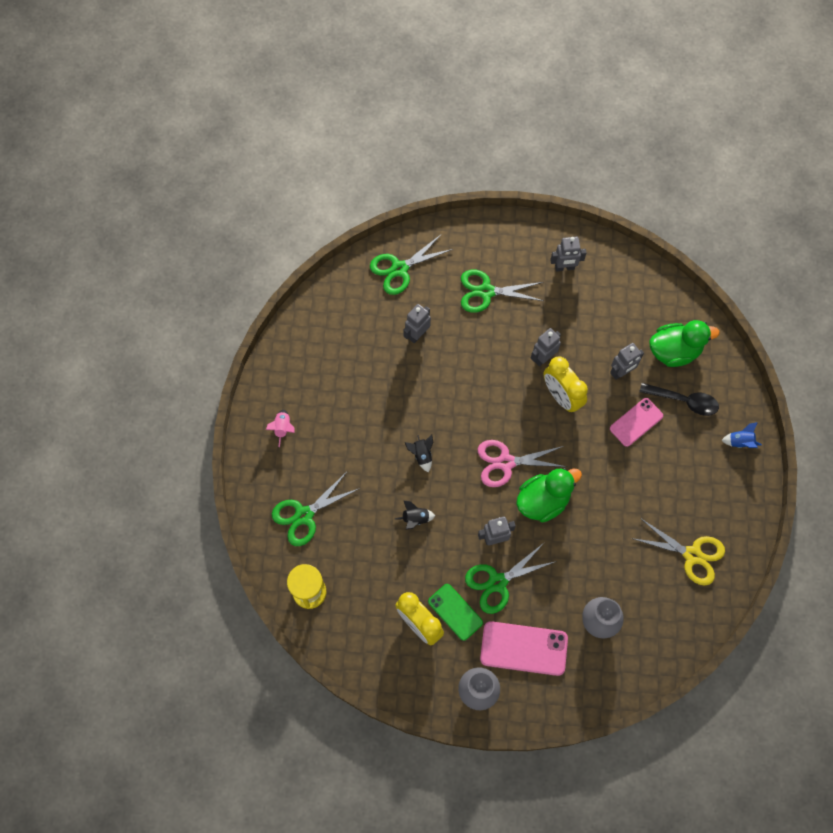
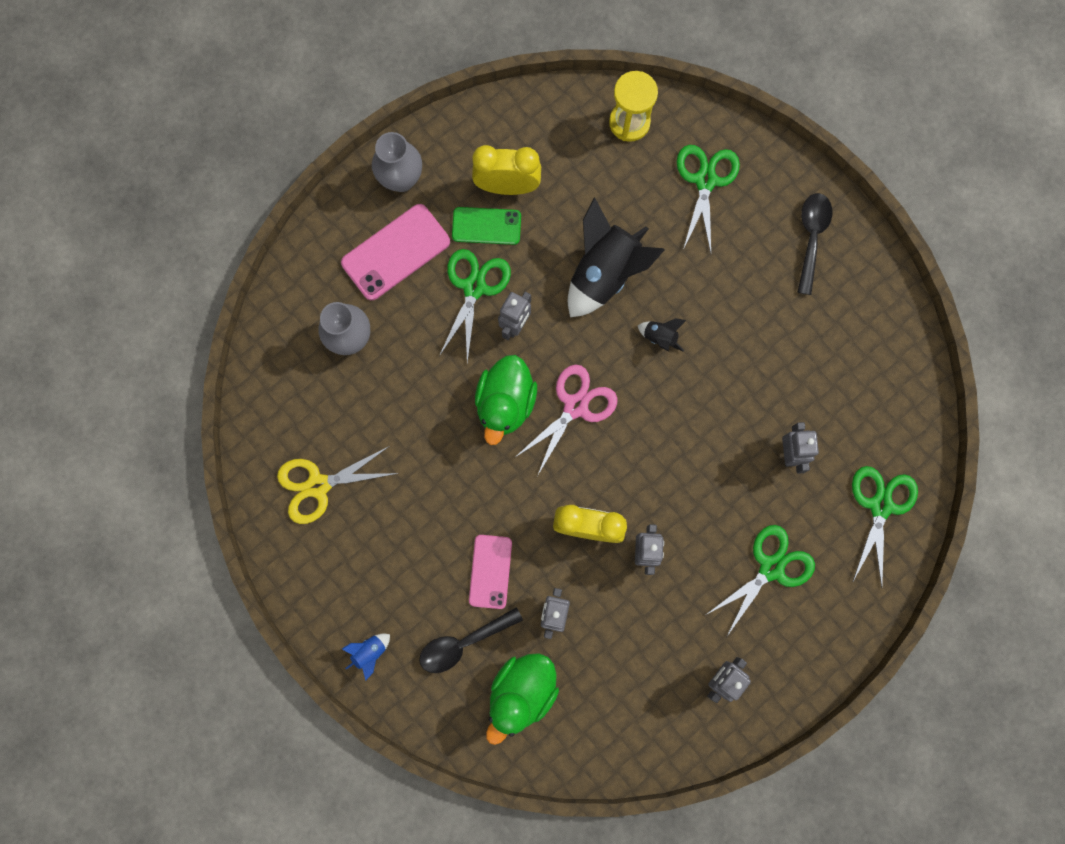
camera: 135 degrees right, 10 degrees up
(283, 428) = (811, 237): pink rocket -> black spoon
(415, 519) = (604, 273): black rocket -> black rocket, size x2.32

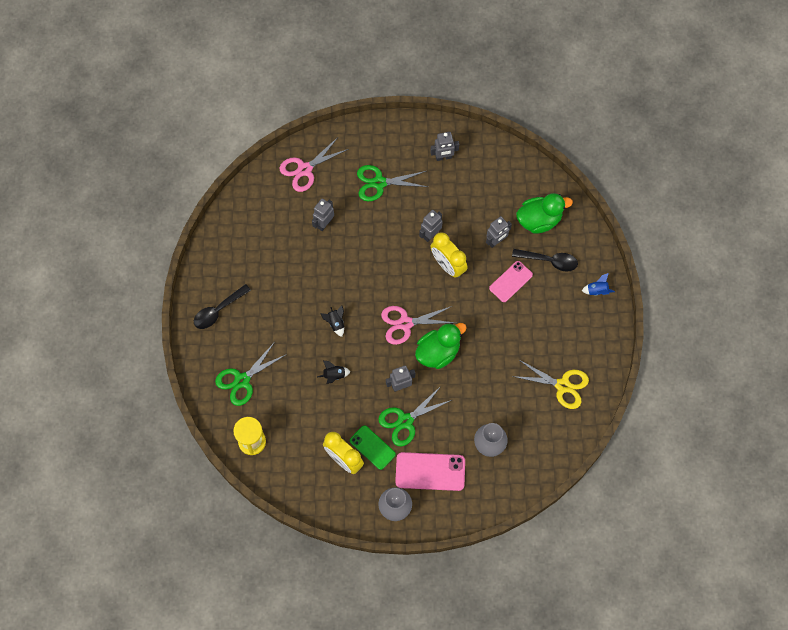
camera: 140 degrees left, 10 degrees down
(604, 273) = (334, 375): black rocket -> black rocket, size x0.43
(881, 506) = (304, 169): green scissors -> pink scissors

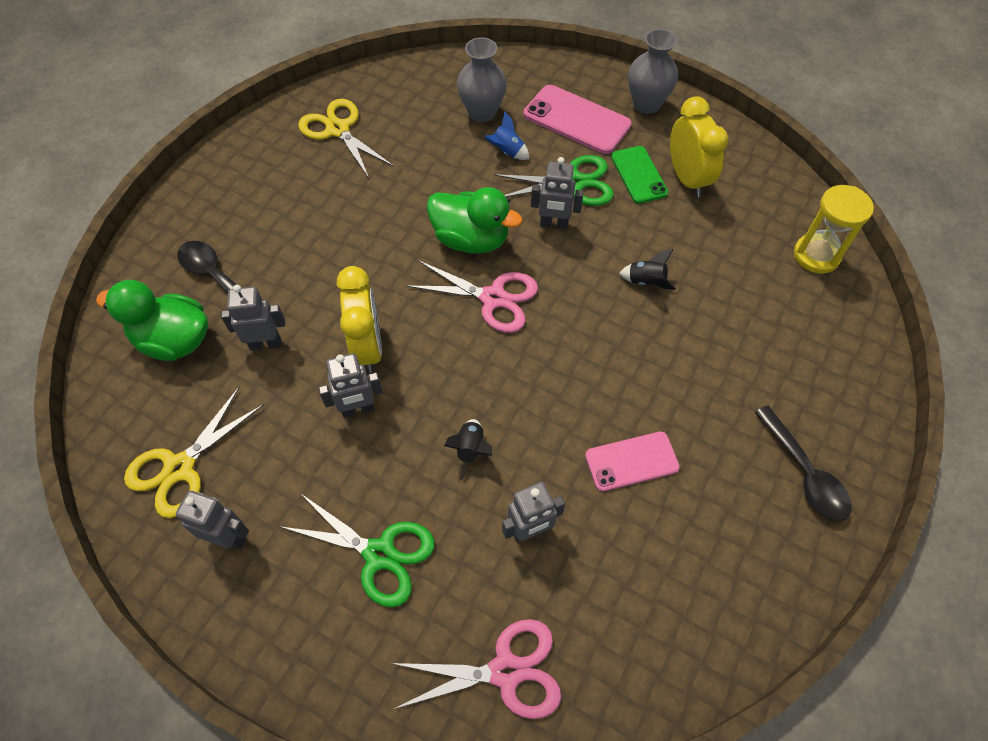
camera: 150 degrees left, 10 degrees down
(218, 310) = (804, 473): black spoon -> black spoon turned 75 degrees clockwise
(242, 380) = (801, 342): green scissors -> none
(335, 323) = (603, 352): black rocket -> black rocket (470, 449)
(438, 352) = (471, 239): green duck -> green duck turned 150 degrees counterclockwise
(486, 170) = (179, 468): none -> yellow scissors
(511, 281) = (294, 277): pink phone -> pink phone (631, 461)
(597, 290) = (190, 208): blue rocket -> blue rocket (506, 152)

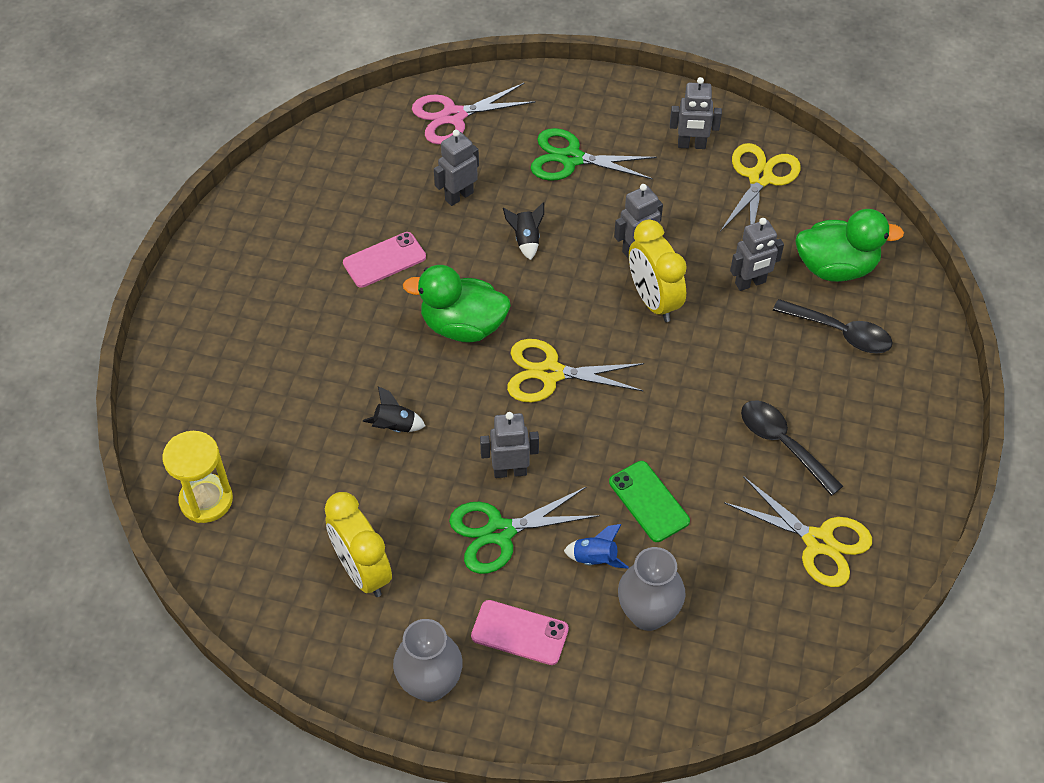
camera: 165 degrees right, 5 degrees down
(471, 239) = (596, 432): green duck -> green duck (463, 326)
(493, 298) = (550, 373): pink scissors -> yellow scissors
(576, 120) = (519, 633): pink phone -> pink phone, size x0.66
(638, 175) = (423, 563): green phone -> green phone (649, 501)
(804, 473) = (232, 283): black spoon -> black spoon (782, 444)

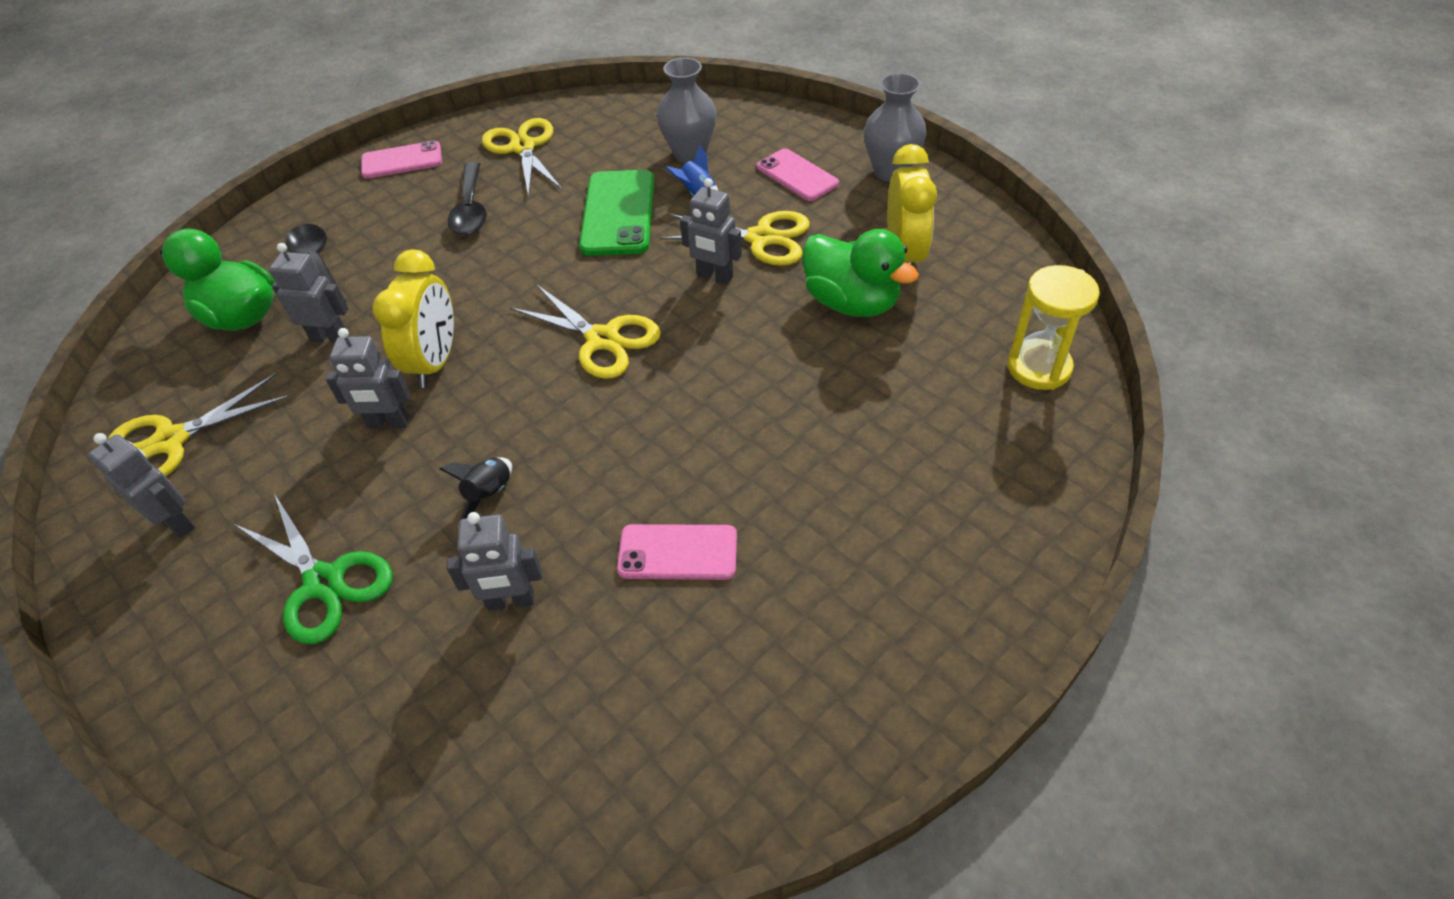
camera: 145 degrees left, 5 degrees down
(394, 426) = (797, 356): black rocket -> none
(453, 116) = (394, 758): pink scissors -> none
(463, 326) = (649, 425): green duck -> green duck (851, 303)
(499, 532) = (761, 238): green scissors -> yellow scissors
(649, 501) = (618, 213): green phone -> green phone, size x1.52
(912, 468) = (402, 161): none -> pink phone

